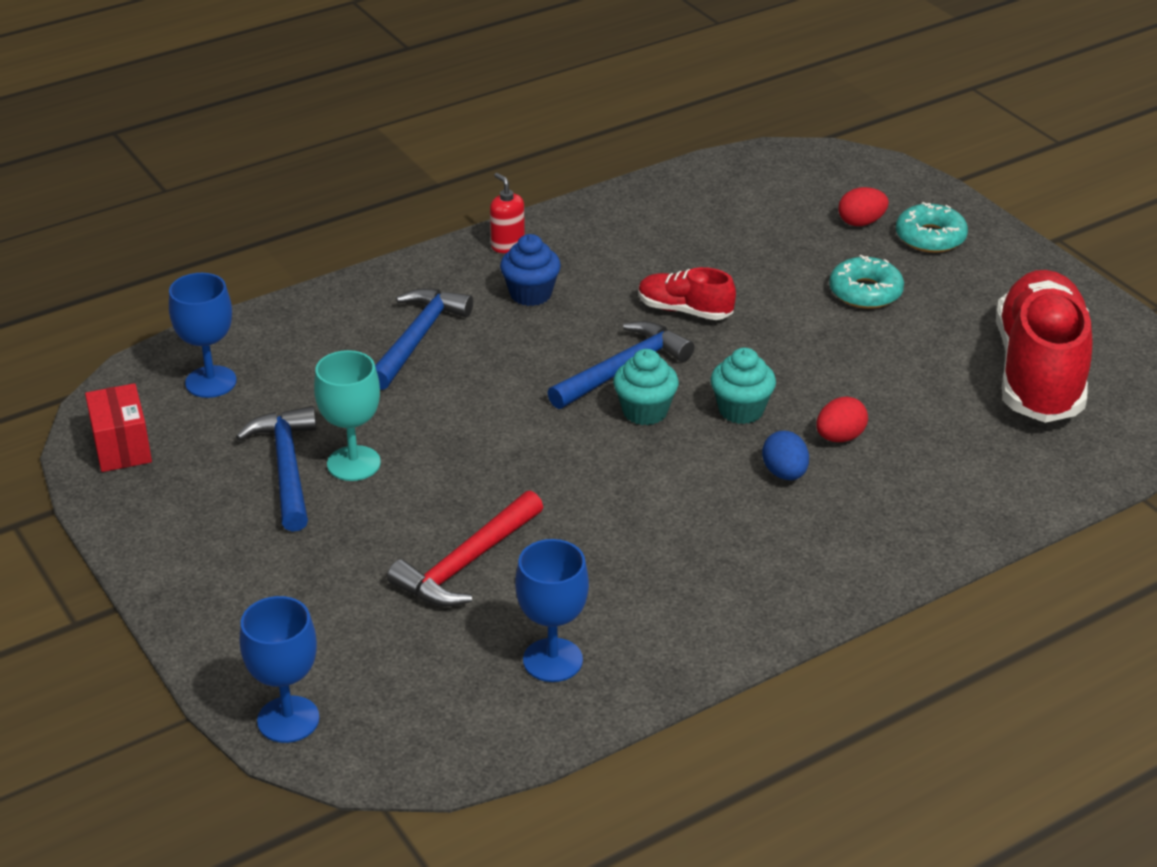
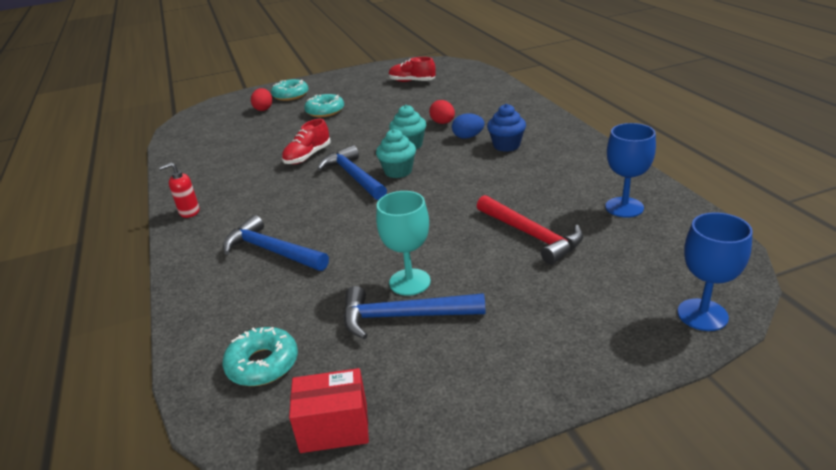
camera: 75 degrees left, 5 degrees down
(211, 382) = (263, 364): blue goblet -> turquoise donut
(530, 294) = (253, 205): blue cupcake -> blue cupcake (506, 145)
(1039, 373) = (412, 81): red shoe -> red shoe, size x0.48

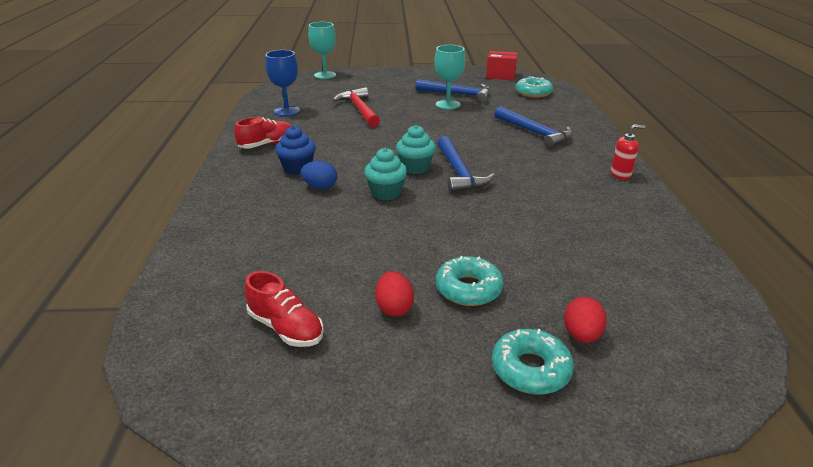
camera: 165 degrees left, 0 degrees up
(308, 156) = (503, 207): red shoe -> red shoe (267, 144)
(443, 123) = (326, 213): red egg -> red egg (394, 308)
(702, 315) = (325, 75): blue goblet -> turquoise goblet

